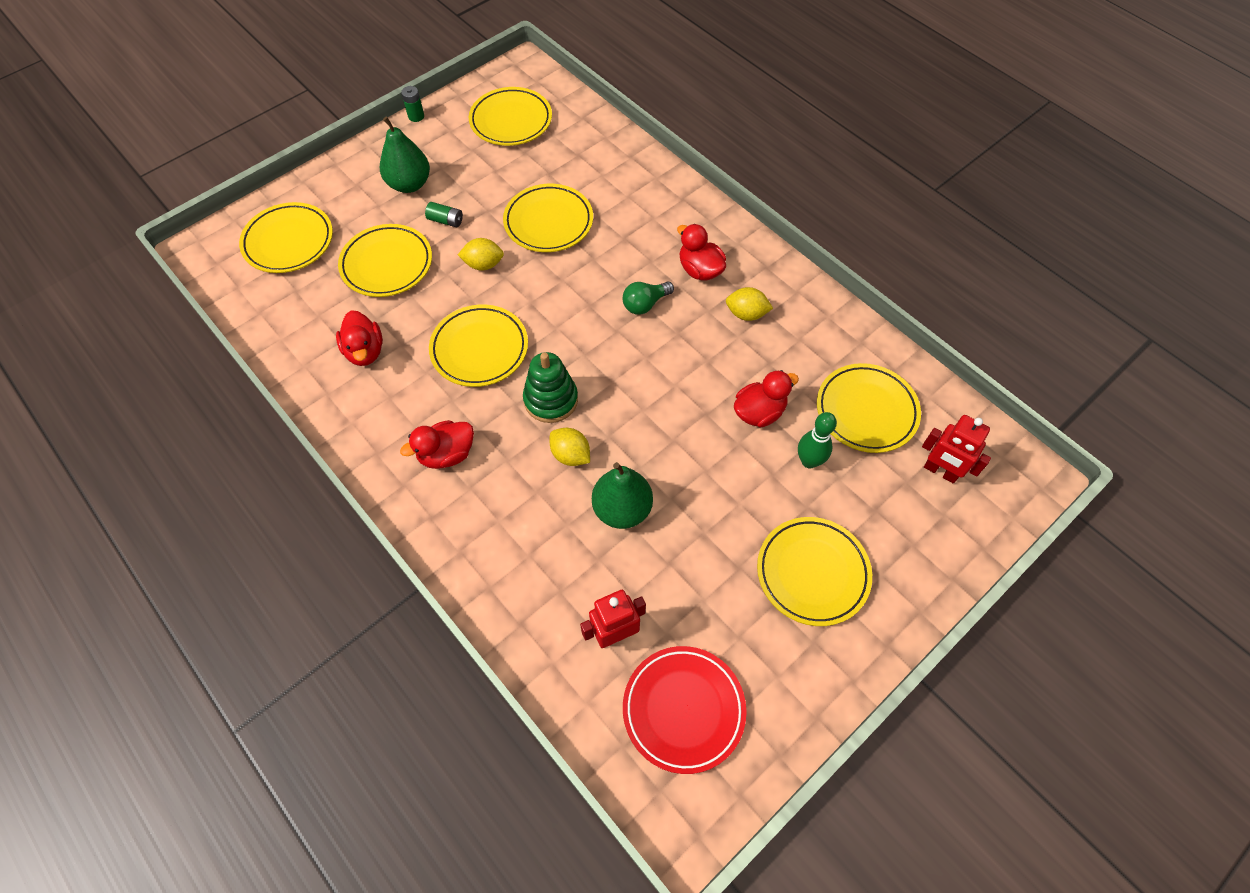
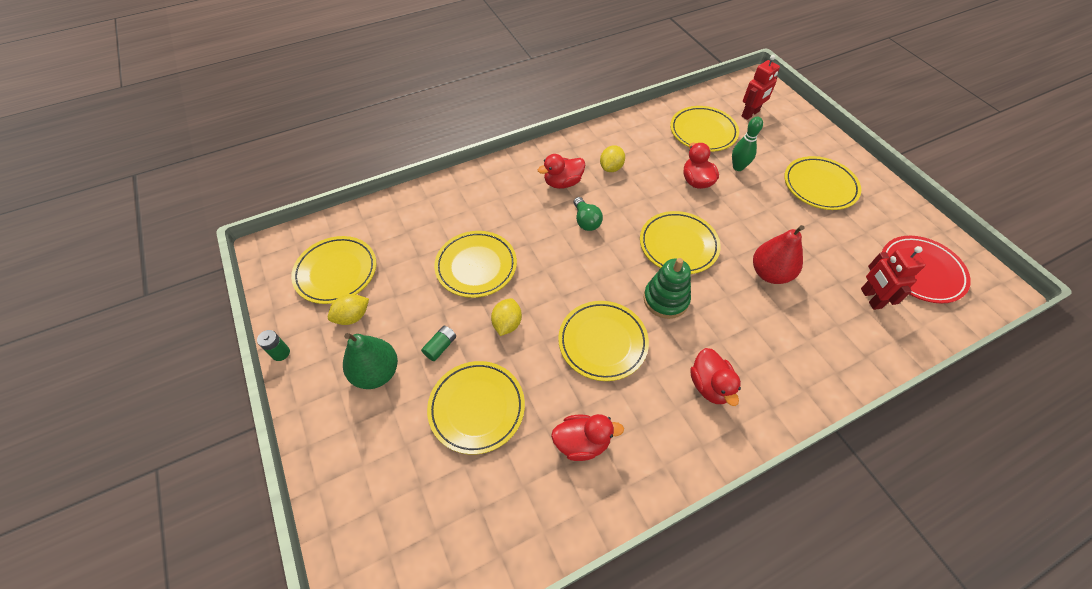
camera: 75 degrees left, 5 degrees down
(288, 241) = (405, 511): yellow plate -> yellow plate (678, 245)
(570, 455) = (720, 296): yellow lemon -> yellow lemon (352, 317)
(622, 509) = (770, 273): green pear -> red pear

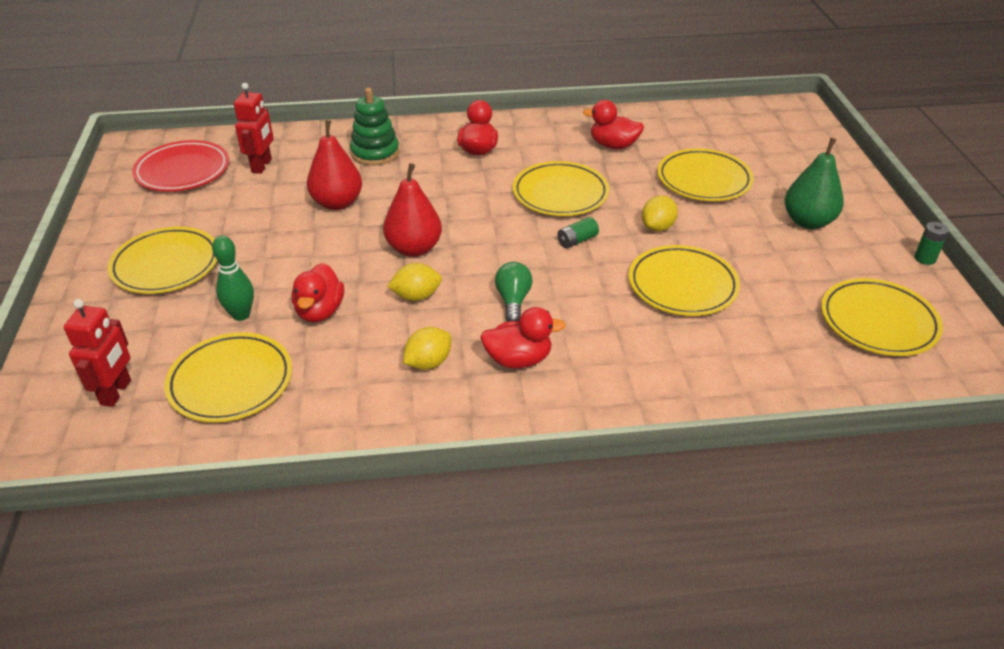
camera: 160 degrees left, 15 degrees down
(352, 317) = (844, 271): yellow lemon -> yellow lemon (416, 296)
(440, 347) = (736, 226): green battery -> green battery (577, 241)
(666, 299) = (470, 208): green stacking toy -> green stacking toy (375, 153)
(678, 245) = (414, 249): yellow plate -> red pear
(750, 114) = (116, 392): red robot -> red robot turned 120 degrees clockwise

